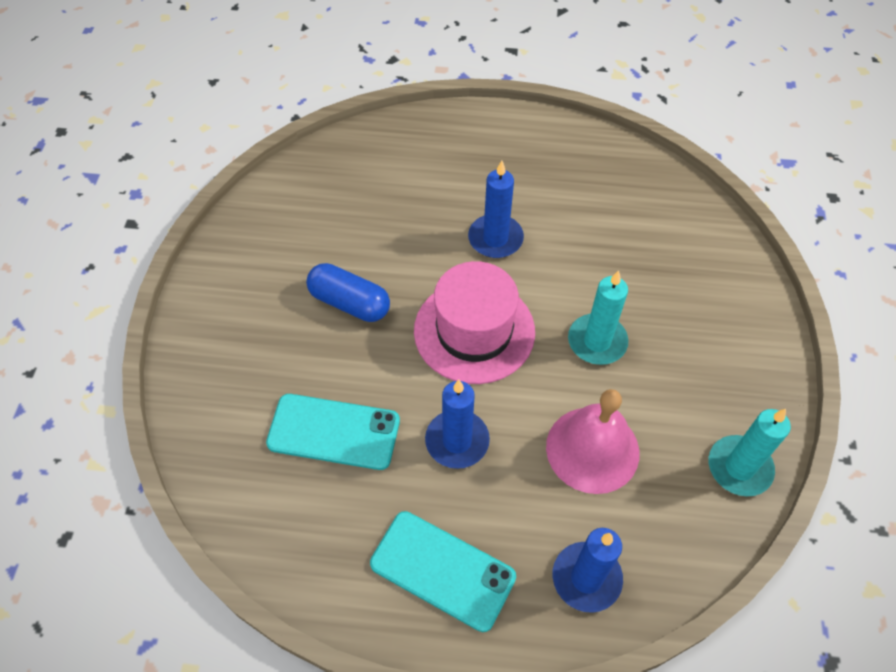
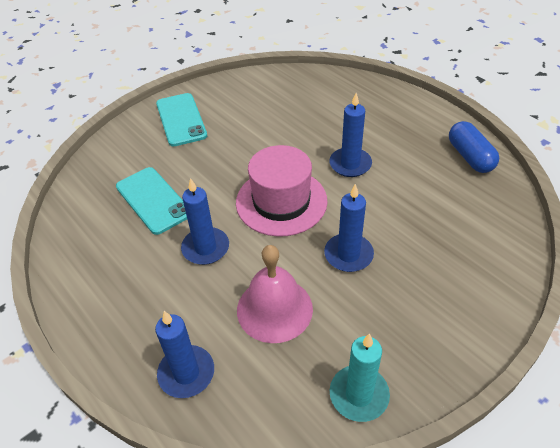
camera: 45 degrees right, 10 degrees down
(350, 303) = (233, 148): blue capsule -> blue capsule (470, 157)
(442, 570) = (121, 303): turquoise phone -> turquoise phone (181, 119)
(597, 341) = (348, 254): turquoise candle -> blue candle

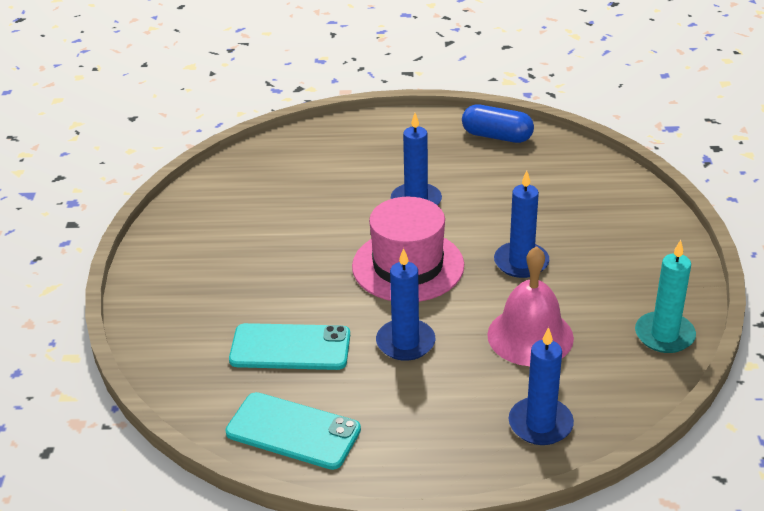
camera: 50 degrees left, 10 degrees down
(181, 119) = (189, 270): turquoise phone -> turquoise phone (293, 431)

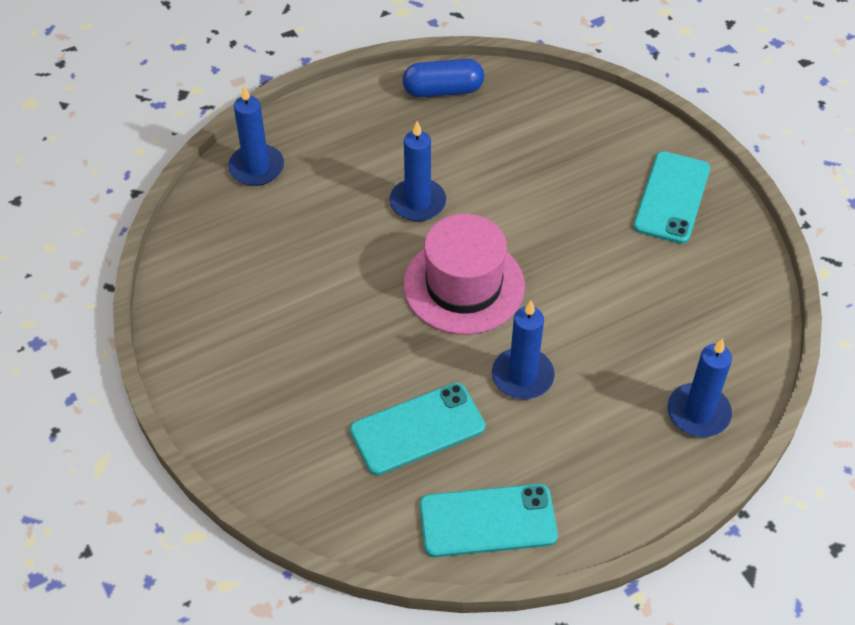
camera: 30 degrees left, 15 degrees up
(521, 262) = (567, 239): blue candle -> blue candle (256, 168)
(530, 336) = (629, 321): pink bell -> none
(640, 262) = (671, 197): none -> turquoise phone
(664, 335) = (741, 271): turquoise candle -> none

